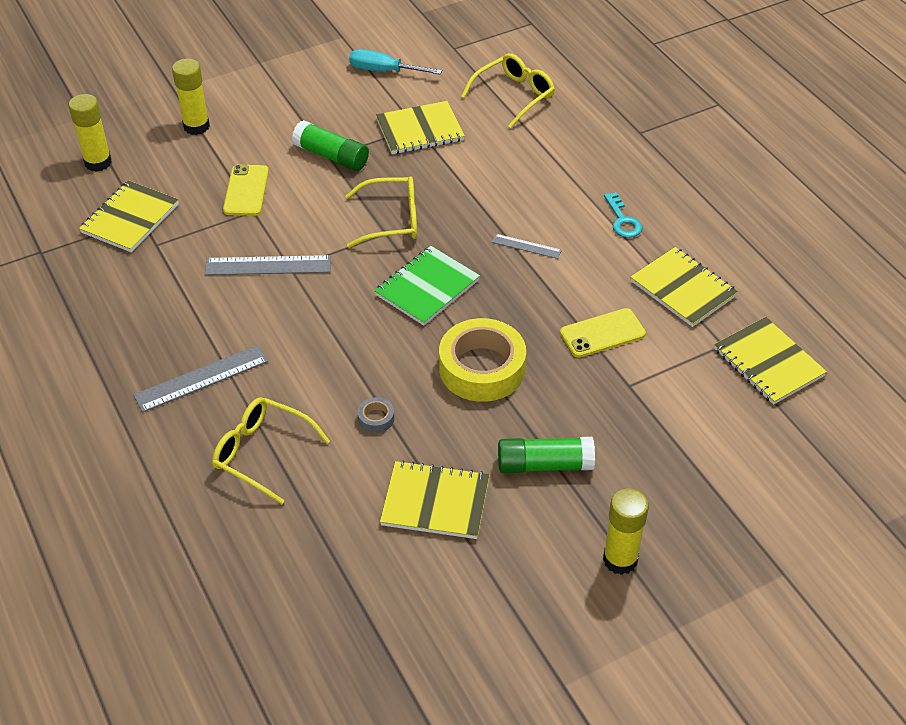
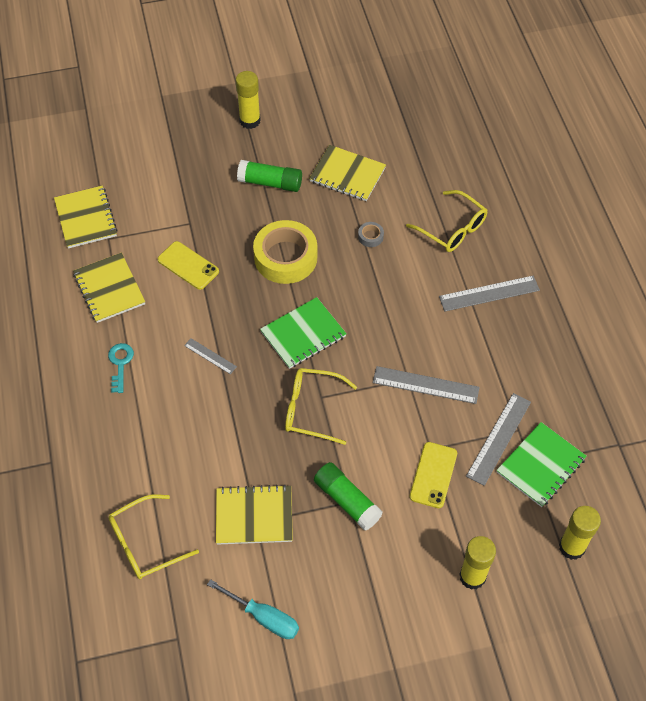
camera: 165 degrees left, 10 degrees up
(130, 218) = (541, 466): yellow notebook -> green notebook
(178, 233) = (498, 438): none -> grey ruler
(602, 333) = (188, 265): yellow phone -> yellow phone turned 45 degrees clockwise

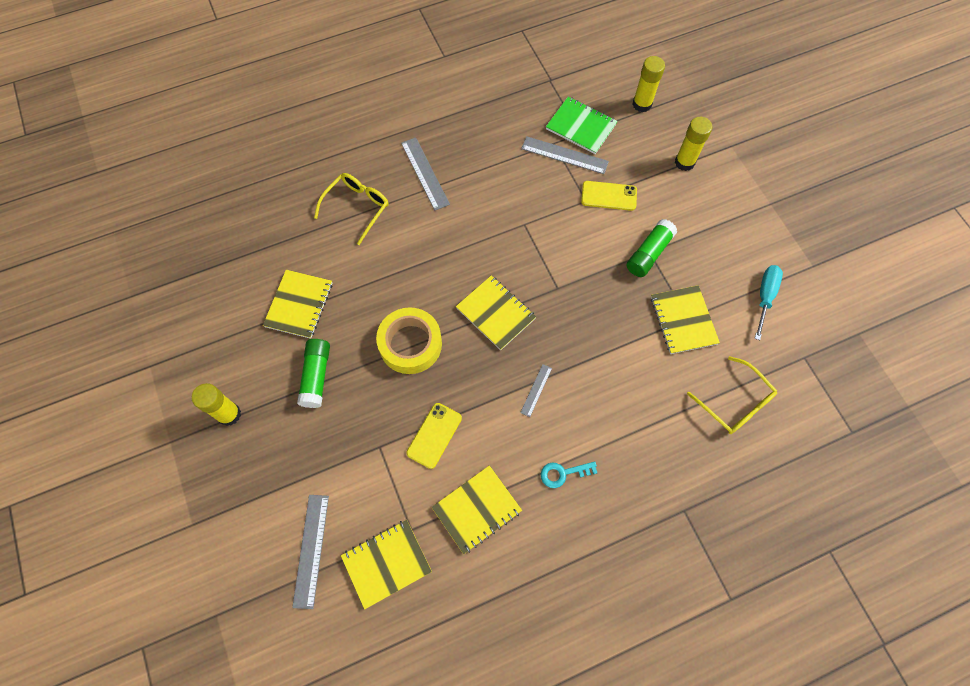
camera: 100 degrees left, 10 degrees up
(303, 334) = (496, 313): green notebook -> yellow notebook
(312, 409) = (571, 293): yellow glasses -> none
(370, 236) = (375, 273): grey tape -> none
(425, 385) = (527, 210): grey ruler -> grey ruler (311, 550)

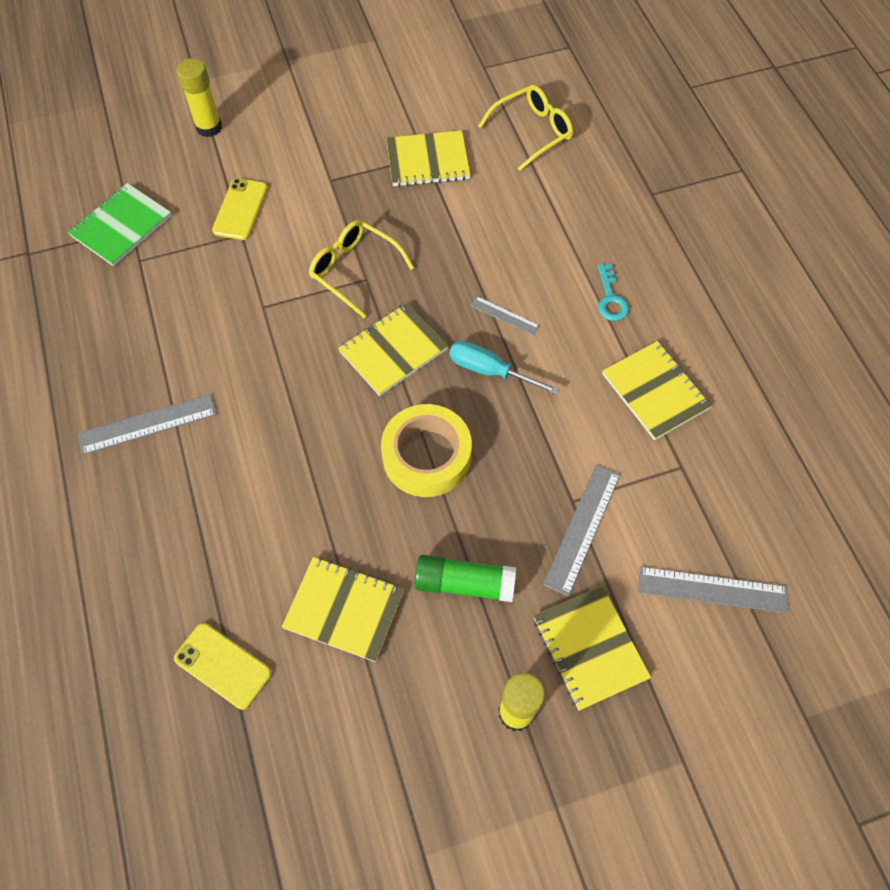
camera: 85 degrees left, 5 degrees down
(357, 207) = (186, 522): yellow glasses -> yellow glasses (354, 270)
(386, 563) = (724, 496): yellow notebook -> yellow notebook (589, 648)
(434, 435) = (559, 433): yellow phone -> yellow phone (223, 666)
(564, 155) = (163, 250): grey ruler -> grey ruler (582, 528)
(642, 104) = (105, 157): yellow glue stick -> none
(649, 253) = (333, 180): green glue stick -> none
(765, 297) = (408, 86): turquoise screwdriver -> turquoise screwdriver (490, 371)

